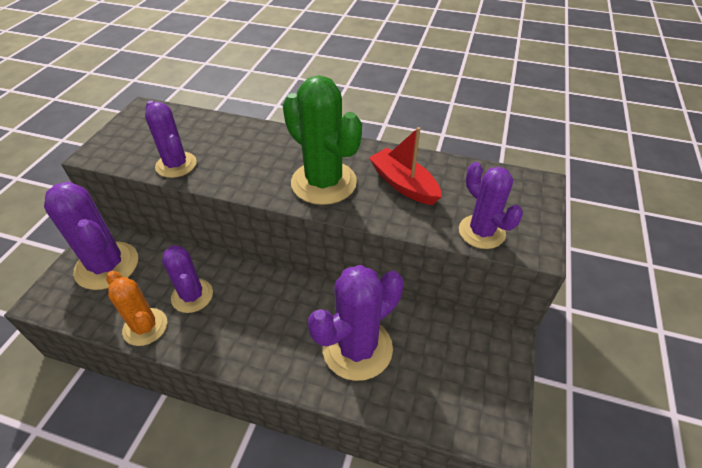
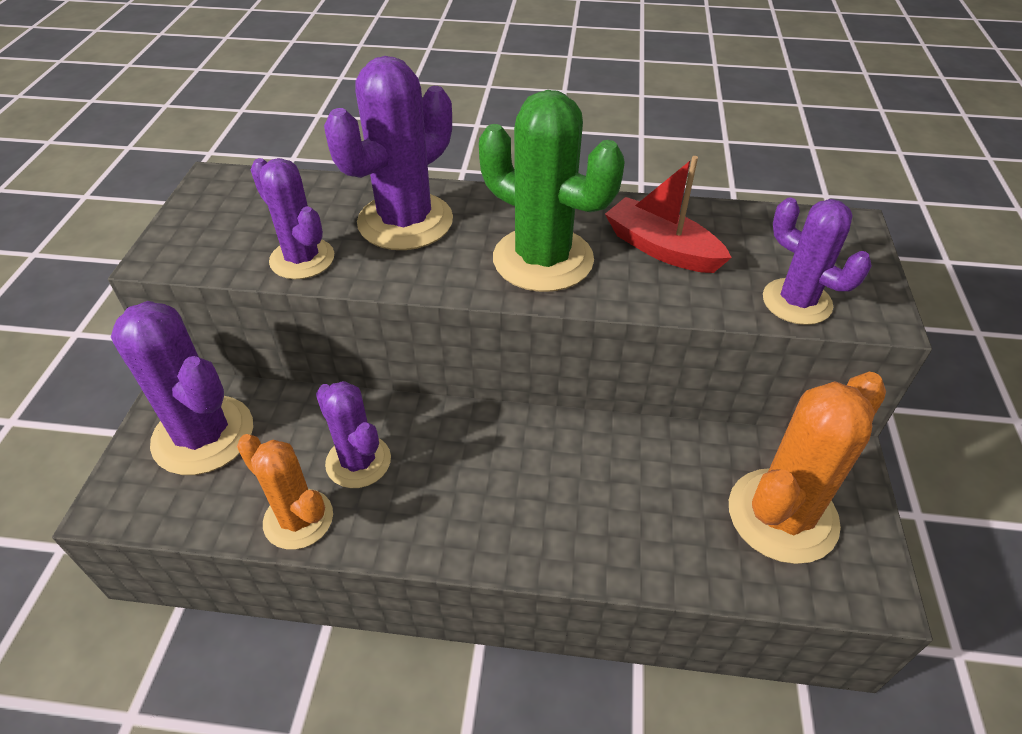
camera: 10 degrees left, 0 degrees up
(357, 348) = (636, 500): purple cactus -> purple cactus (405, 221)
(451, 374) = (782, 515): none -> orange cactus

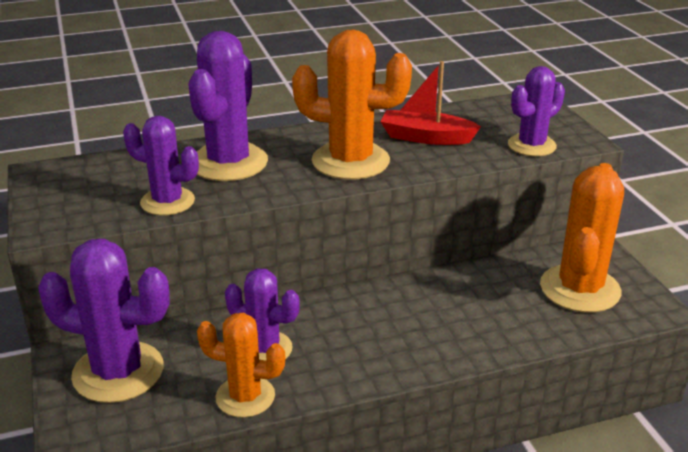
camera: 25 degrees left, 15 degrees down
(543, 259) = (350, 161): green cactus -> orange cactus
(796, 302) = (531, 145): purple cactus -> purple cactus turned 60 degrees counterclockwise

